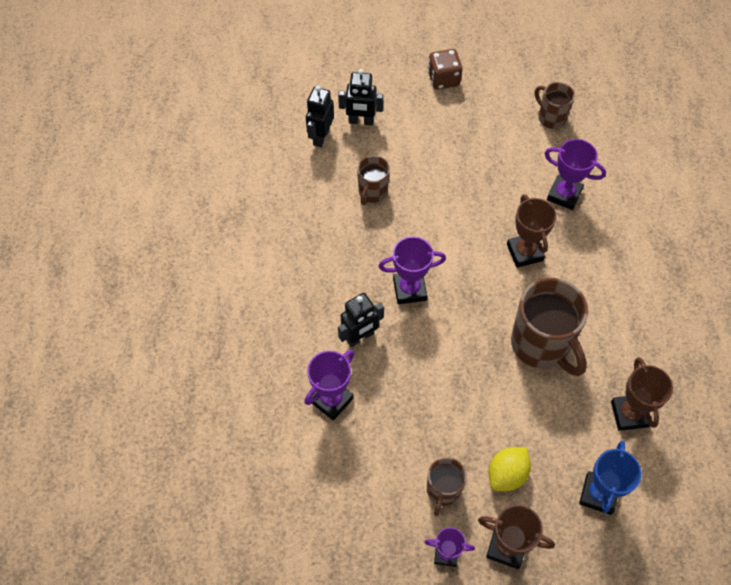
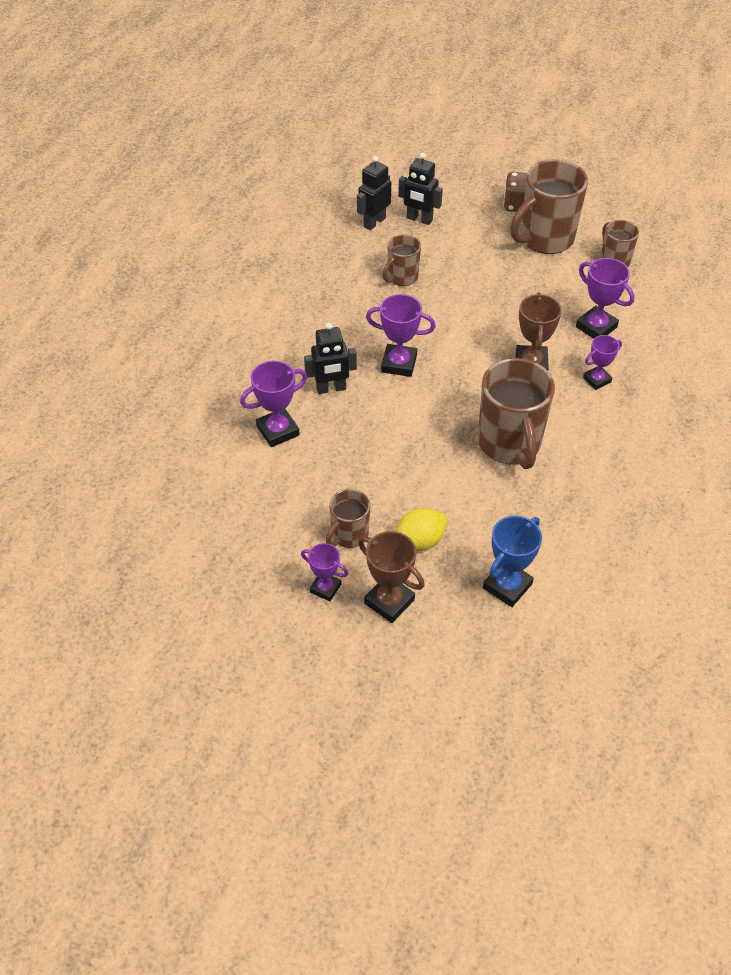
camera: 20 degrees right, 10 degrees down
(482, 111) = (545, 239): none -> brown mug
(587, 251) = (597, 380): none -> purple trophy
(629, 414) = (574, 528): brown trophy -> none

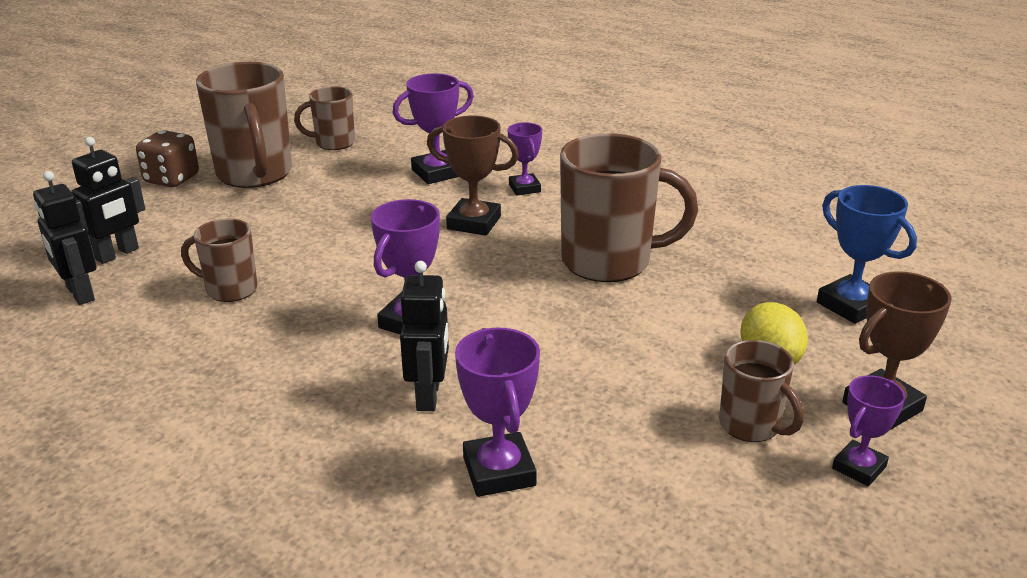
camera: 75 degrees left, 20 degrees down
(402, 277) = (230, 289): brown mug -> brown mug turned 135 degrees clockwise

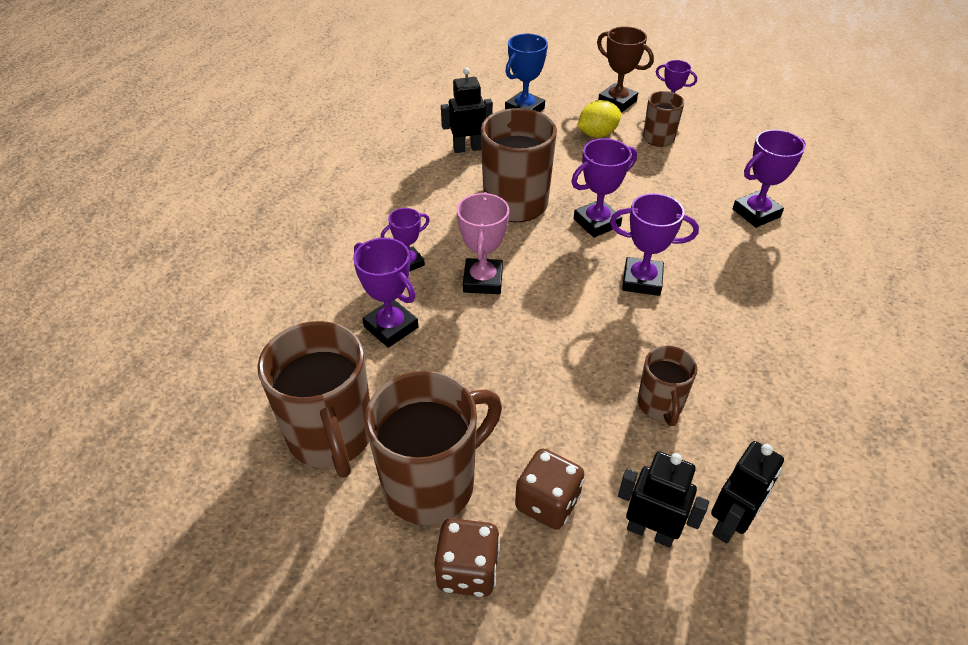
camera: 105 degrees left, 15 degrees up
(190, 215) = (547, 502): none -> brown dice
(333, 143) = (331, 437): brown mug -> brown mug, size x1.84
(429, 395) = (714, 253): black robot -> black robot (467, 148)
(474, 223) = (483, 280): brown trophy -> pink trophy
(541, 313) = (597, 222): none -> purple trophy

